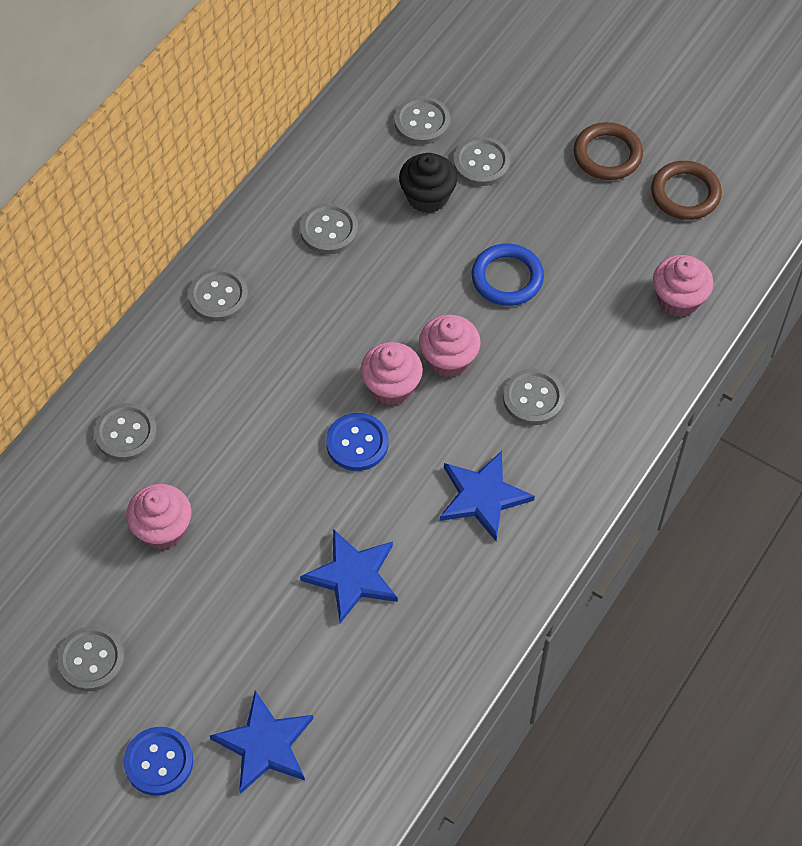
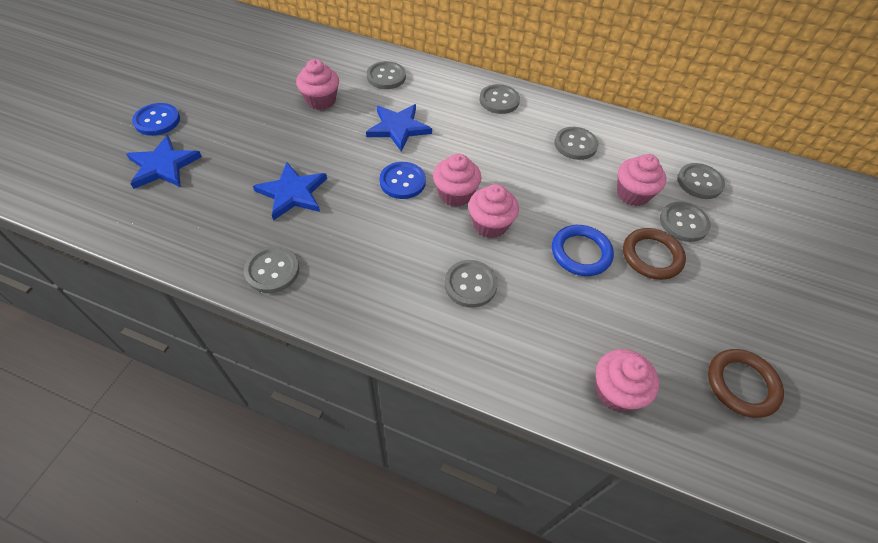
camera: 75 degrees right, 5 degrees down
(91, 659) = (229, 85): grey button -> grey button (272, 271)
(427, 197) = (632, 194): black cupcake -> pink cupcake
(483, 496) = (370, 261): blue star -> blue star (398, 128)
(607, 155) = (746, 312): brown ring -> brown ring (651, 256)

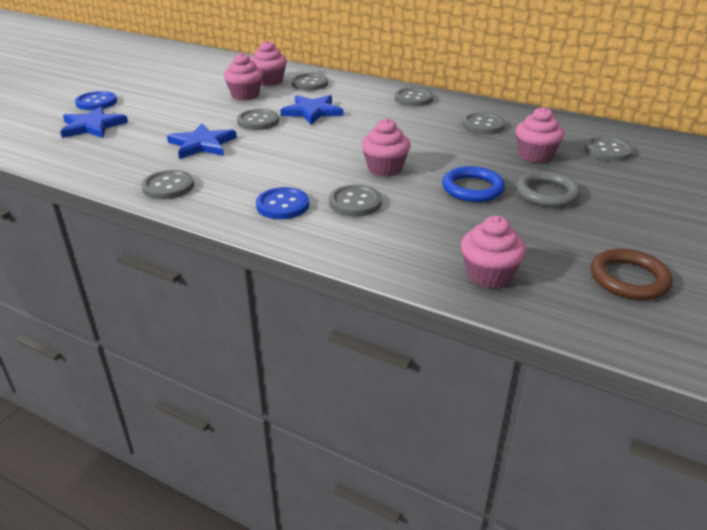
camera: 10 degrees right, 20 degrees down
(402, 181) = (307, 141): blue button -> blue button (282, 205)
(455, 194) = (355, 150): pink cupcake -> pink cupcake (269, 81)
(651, 256) = (547, 193): brown ring -> grey ring
(683, 223) = (585, 174): grey button -> grey button (258, 121)

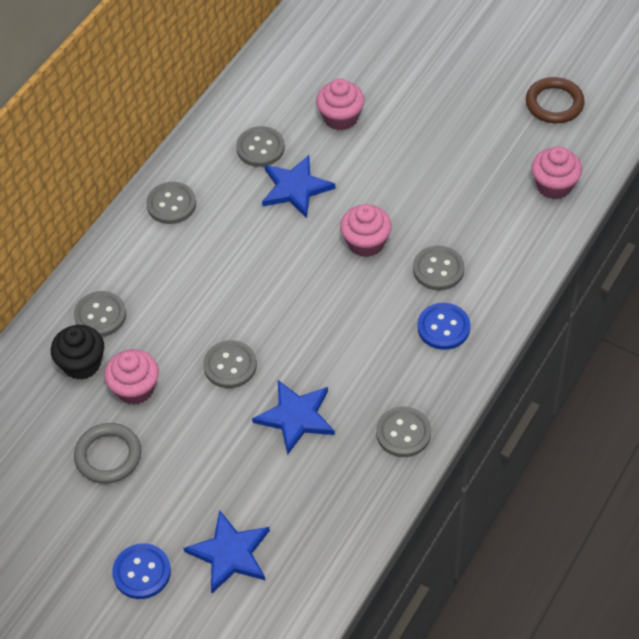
camera: 85 degrees left, 20 degrees up
(269, 81) = (82, 364): pink cupcake -> black cupcake
(312, 112) = (203, 309): blue star -> blue star (295, 188)
(472, 188) = (410, 177): blue ring -> none
(547, 193) = (421, 124): grey ring -> grey ring (108, 456)
(608, 151) = (332, 60): grey button -> none

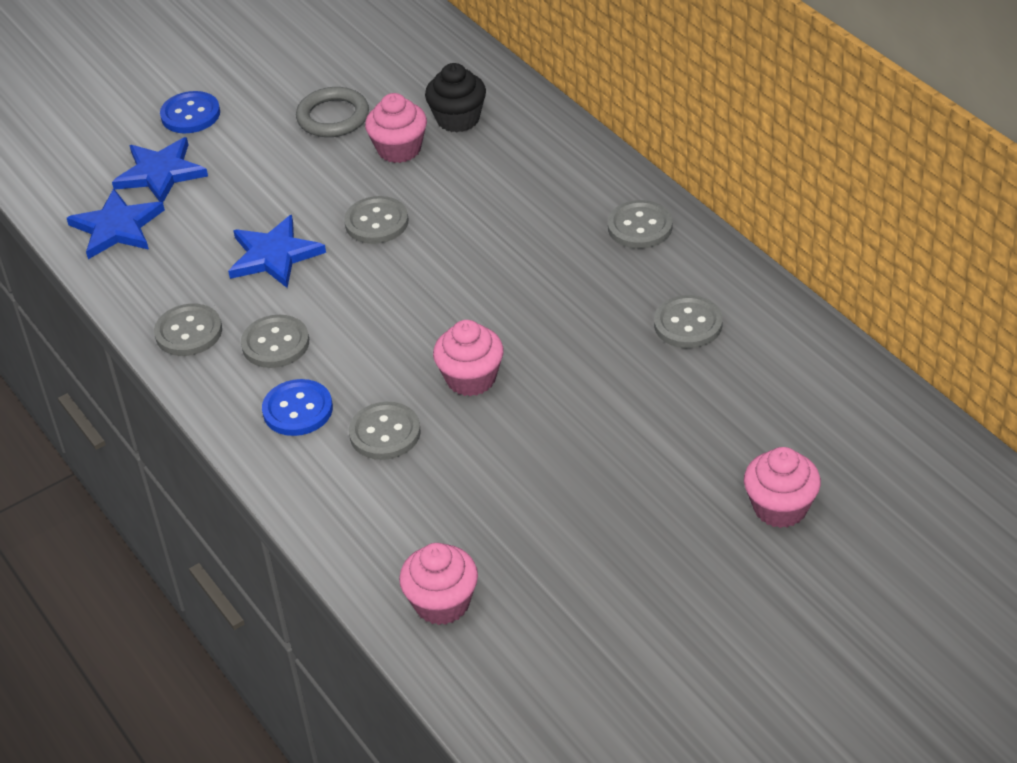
camera: 115 degrees right, 10 degrees down
(100, 315) = (512, 142): grey button -> grey button (275, 343)
(295, 188) = (600, 339): blue star -> blue star (117, 227)
(340, 118) = (699, 415): pink cupcake -> pink cupcake (780, 507)
(554, 103) = (595, 666): brown ring -> none

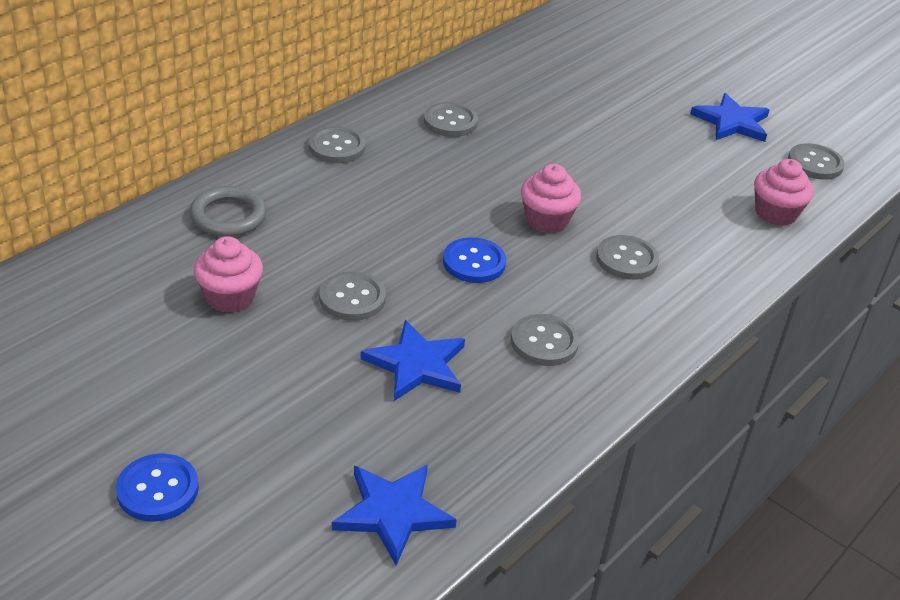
camera: 110 degrees left, 5 degrees down
(160, 173) = (282, 494): blue star -> blue star (732, 122)
(188, 332) = (548, 409): grey button -> grey button (815, 164)
(297, 410) = (622, 314): blue button -> blue button (474, 262)
(333, 117) = (169, 355): grey ring -> grey ring (228, 216)
(458, 119) = (177, 261): black cupcake -> none
(780, 507) = (615, 84): pink cupcake -> none

